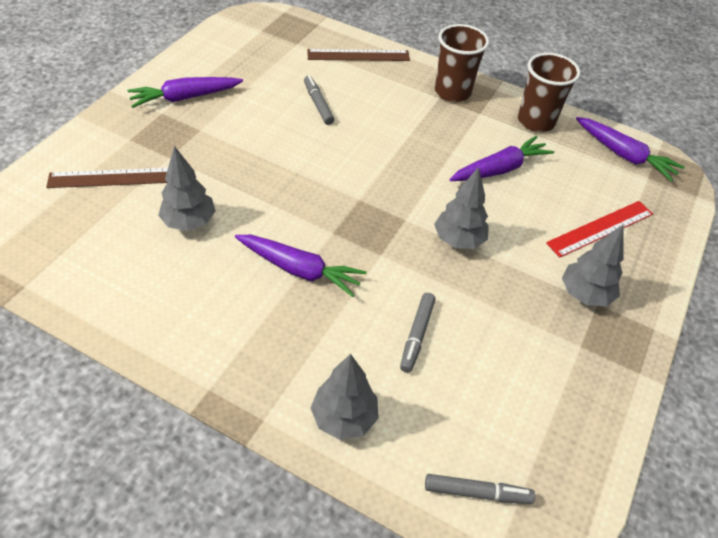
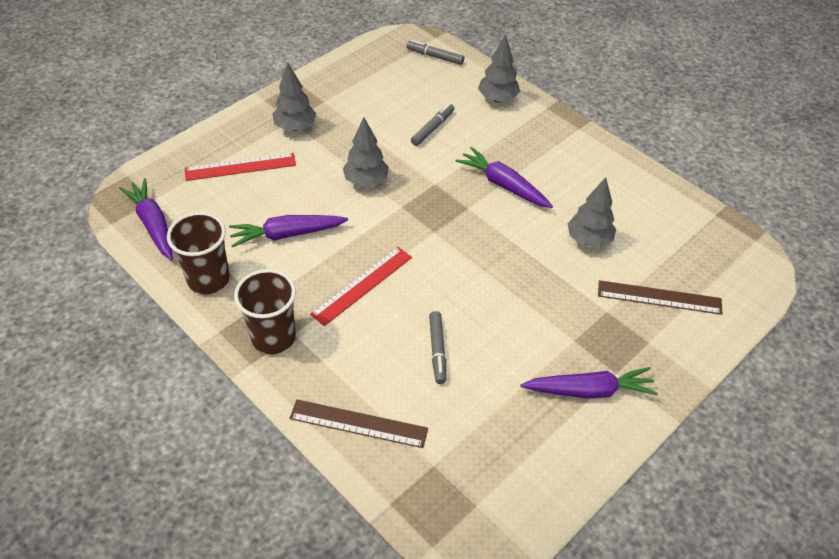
camera: 160 degrees left, 0 degrees up
(404, 139) = (362, 285): none -> red ruler

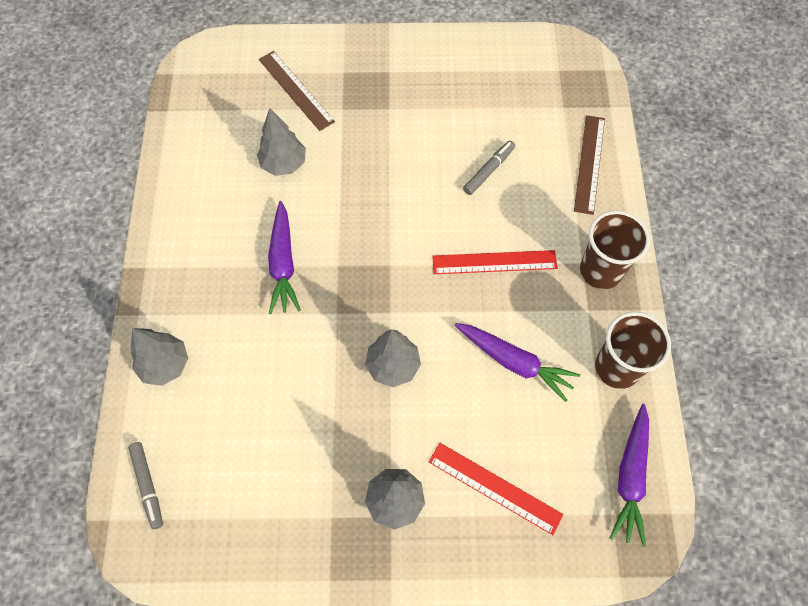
camera: 135 degrees left, 15 degrees up
(358, 423) = (589, 164): brown ruler -> brown ruler turned 45 degrees clockwise
(433, 128) = (267, 379): grey marker -> none
(589, 390) = (419, 75): purple carrot -> none

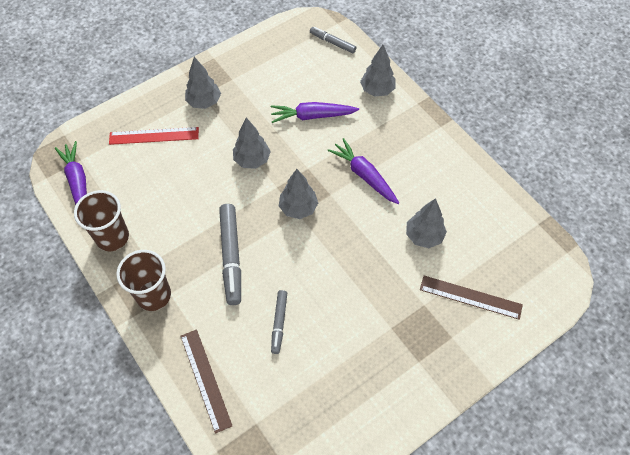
camera: 145 degrees right, 5 degrees down
(385, 271) = (298, 208): none -> grey tree
(494, 262) = (231, 257): red ruler -> grey marker
(514, 362) = (180, 203): purple carrot -> purple carrot (312, 116)

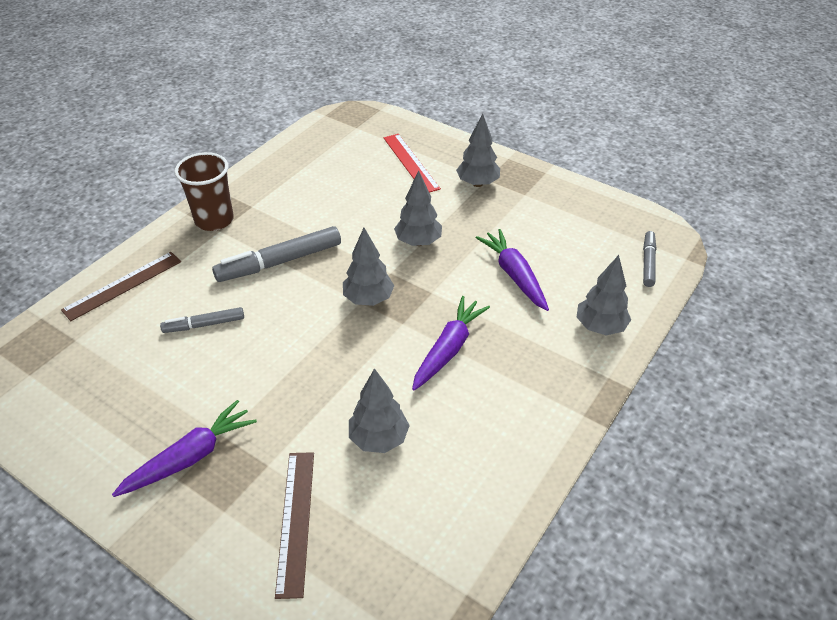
camera: 70 degrees right, 15 degrees down
(77, 182) = (328, 134): purple carrot -> purple carrot (190, 457)
(112, 237) = (273, 174): brown cup -> none

